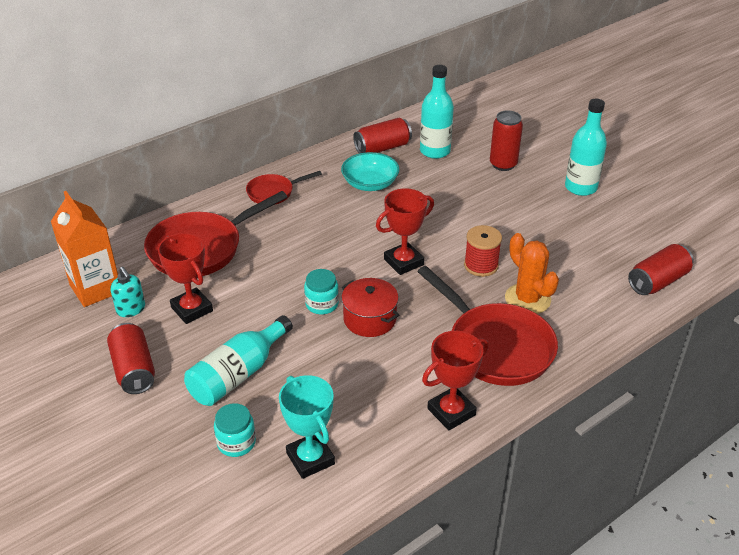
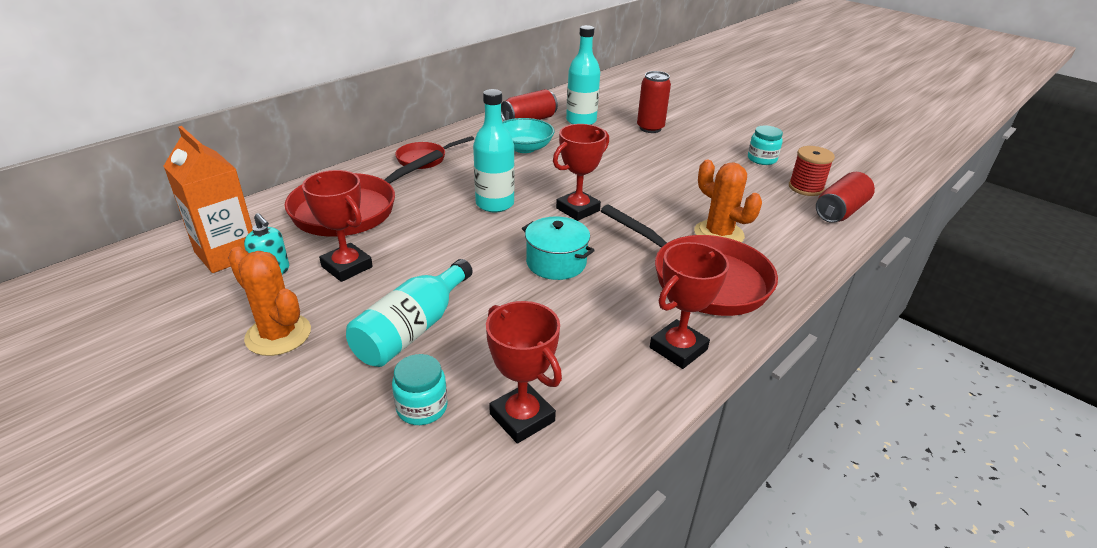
camera: 10 degrees left, 5 degrees down
(134, 370) = (278, 335): red can -> orange cactus
(310, 458) = (522, 417): turquoise trophy -> red trophy
(322, 304) = (498, 252): turquoise jar -> turquoise jar (762, 159)
(370, 319) = (556, 263): red pot -> turquoise pot
(481, 265) = (659, 208): red spool -> red spool (805, 188)
(580, 187) = (730, 142): turquoise bottle -> turquoise bottle (495, 204)

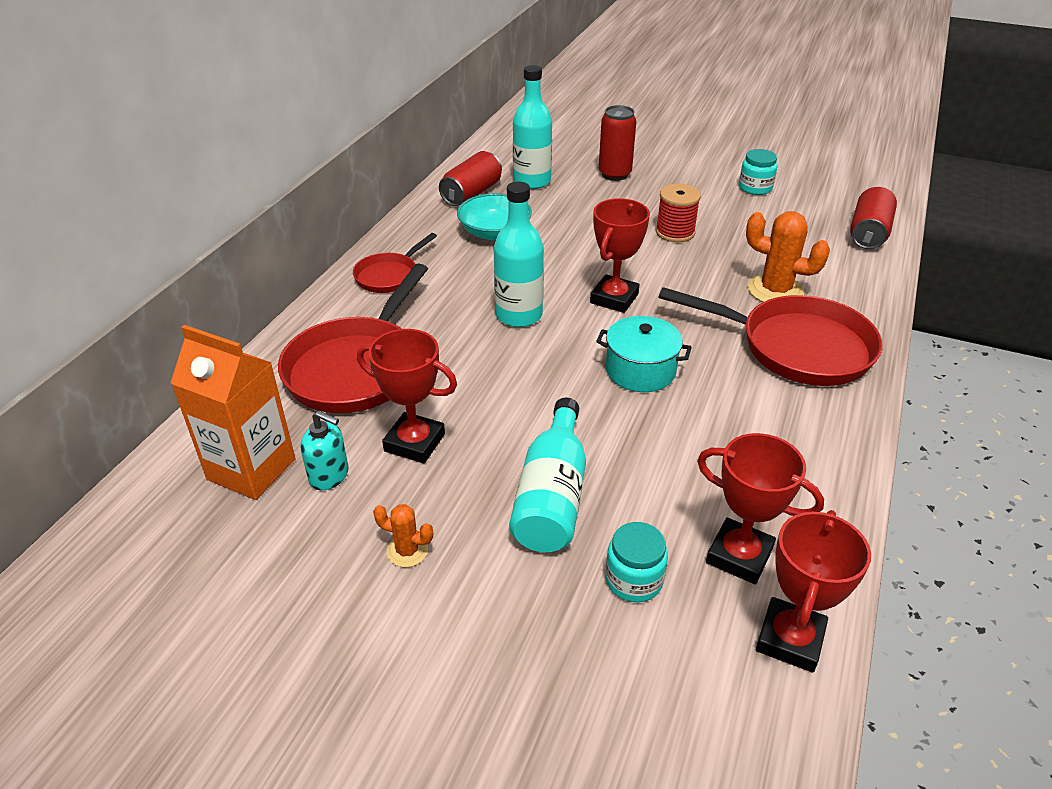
camera: 20 degrees left, 5 degrees up
(278, 335) = (407, 551): orange cactus -> orange cactus, size x0.53
(678, 349) = (827, 432): red trophy -> red trophy (790, 639)
(805, 188) = (819, 213): red spool -> red spool (675, 232)

